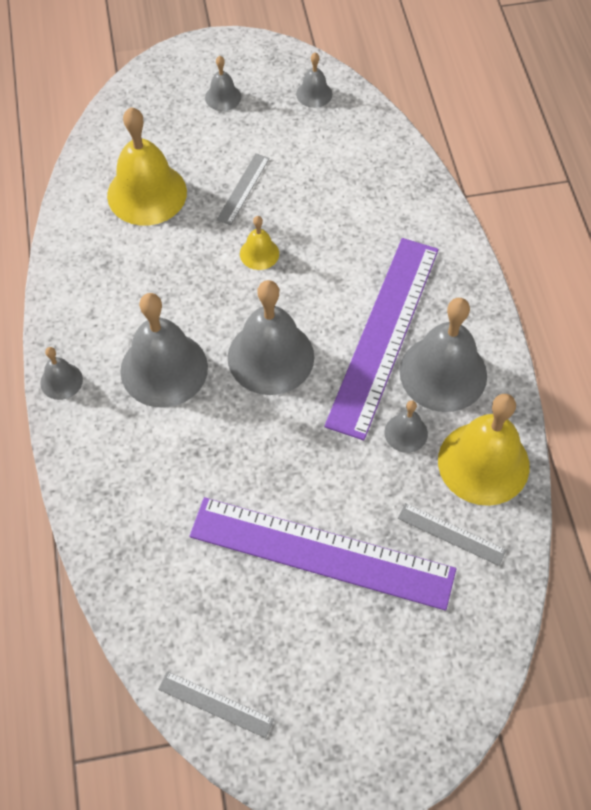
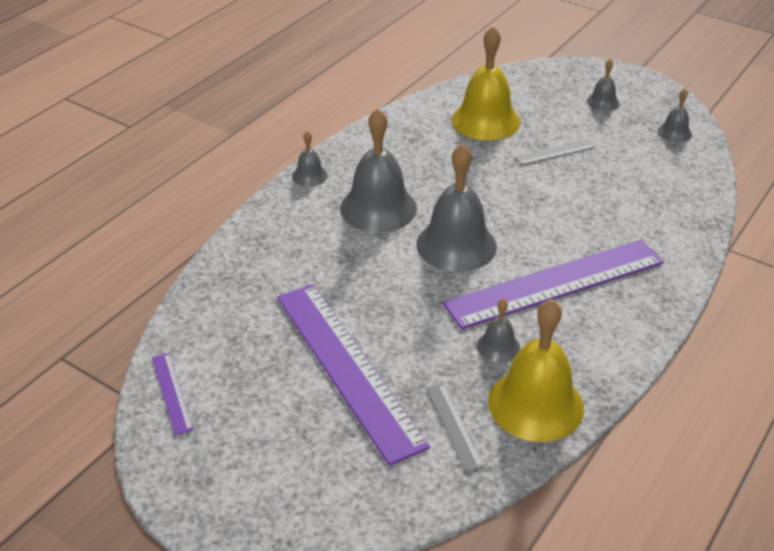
camera: 45 degrees right, 20 degrees down
(215, 704) = (172, 393): grey ruler -> purple ruler
(259, 253) = (521, 189): yellow bell -> none
(443, 373) = (573, 332): grey bell -> none

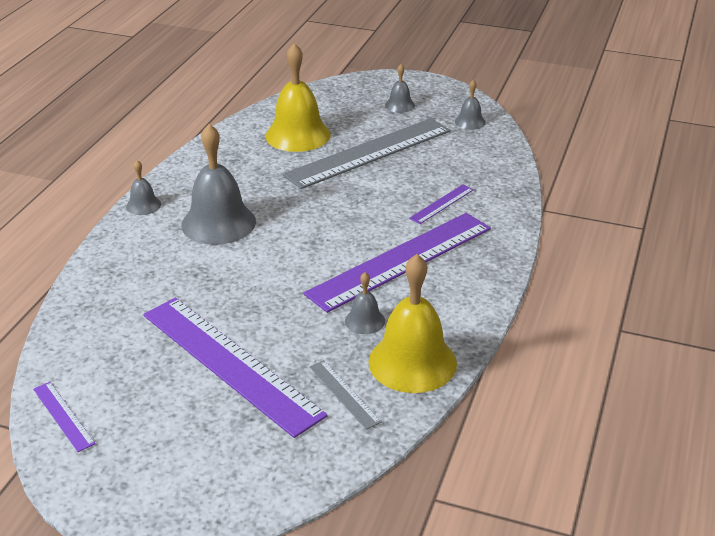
camera: 15 degrees left, 5 degrees down
(456, 245) = (301, 243): grey bell -> none
(555, 152) = (369, 152): grey ruler -> grey ruler, size x2.38
(617, 224) = (441, 204): none -> purple ruler

